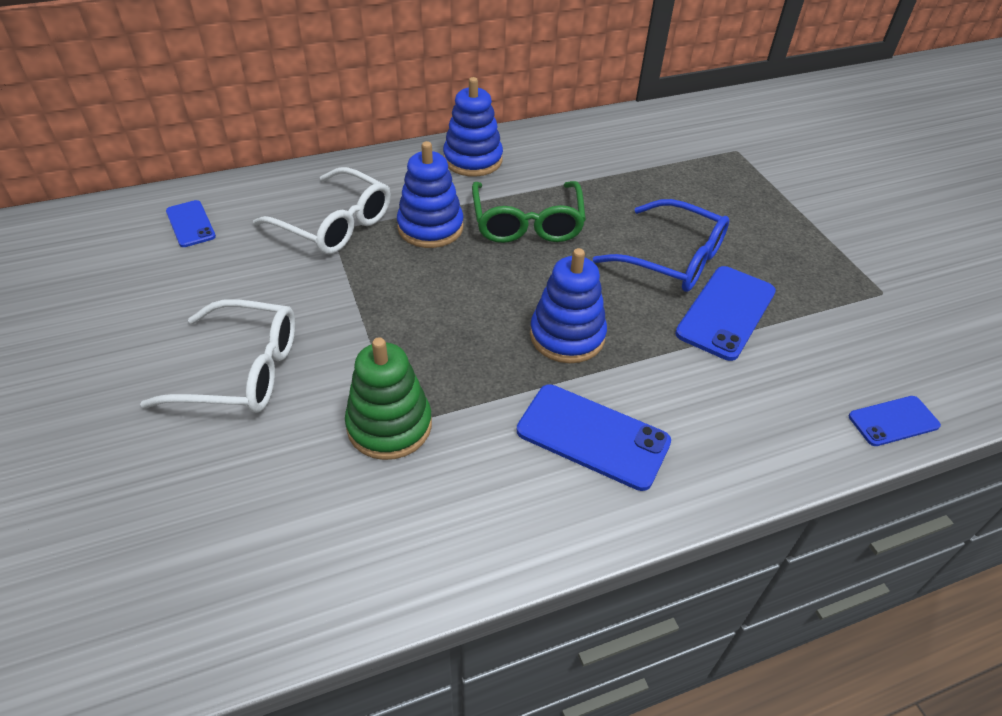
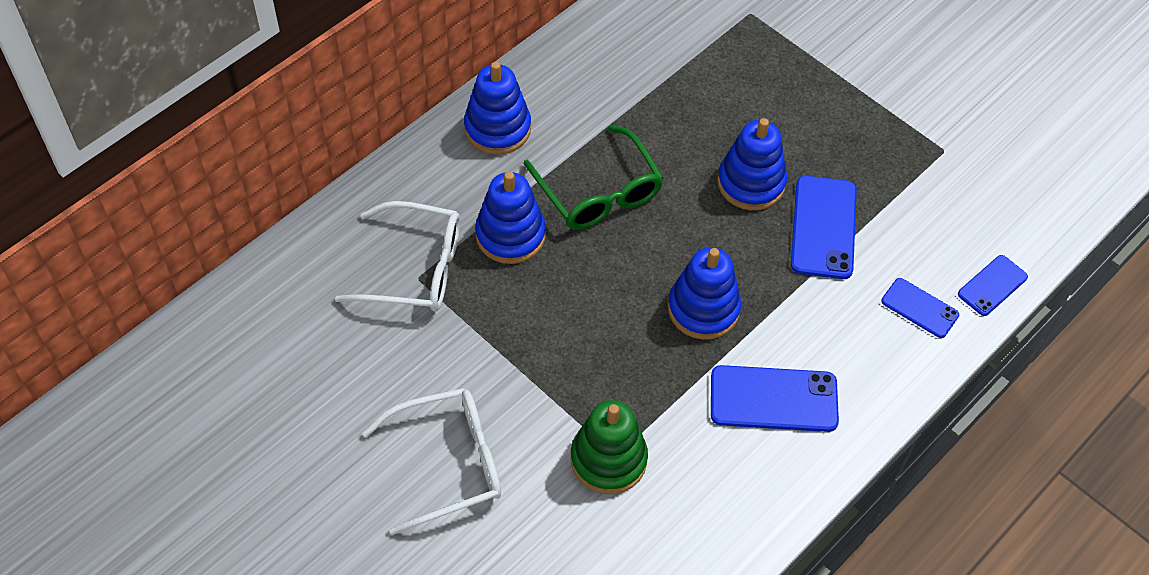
camera: 25 degrees left, 10 degrees up
(190, 224) = (271, 327): blue phone -> blue phone (919, 308)
(671, 258) = (751, 183): blue glasses -> blue stacking toy

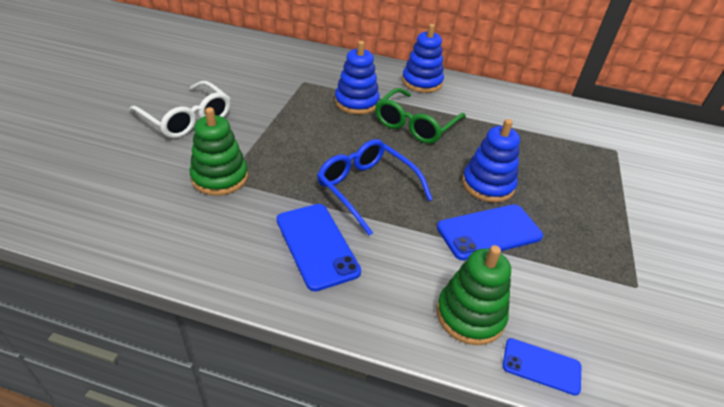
camera: 60 degrees right, 15 degrees down
(414, 268) = (308, 79): white glasses -> none
(703, 309) = (367, 189): blue stacking toy -> blue glasses
(919, 308) = (470, 315): blue phone -> green stacking toy

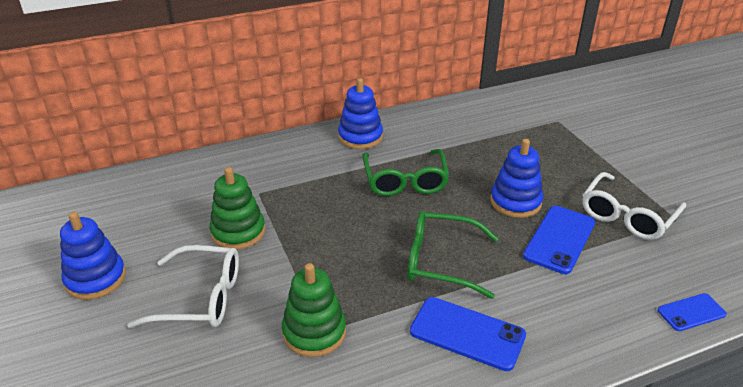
camera: 35 degrees left, 5 degrees down
(356, 102) = (333, 187): blue stacking toy -> blue stacking toy (96, 279)
(367, 189) = (442, 261): blue glasses -> green glasses
(470, 315) = (619, 309): green stacking toy -> green stacking toy (238, 232)
(586, 253) = (627, 215): none -> white glasses

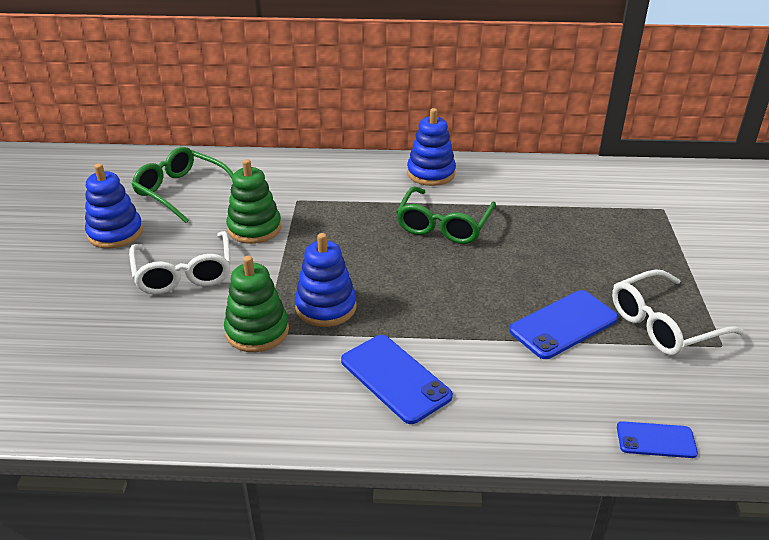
camera: 25 degrees right, 0 degrees up
(199, 297) = (184, 272): white glasses -> white glasses turned 45 degrees clockwise
(442, 261) = (421, 308): green glasses -> green glasses (182, 191)
(515, 202) = (545, 276): blue stacking toy -> blue stacking toy (326, 307)

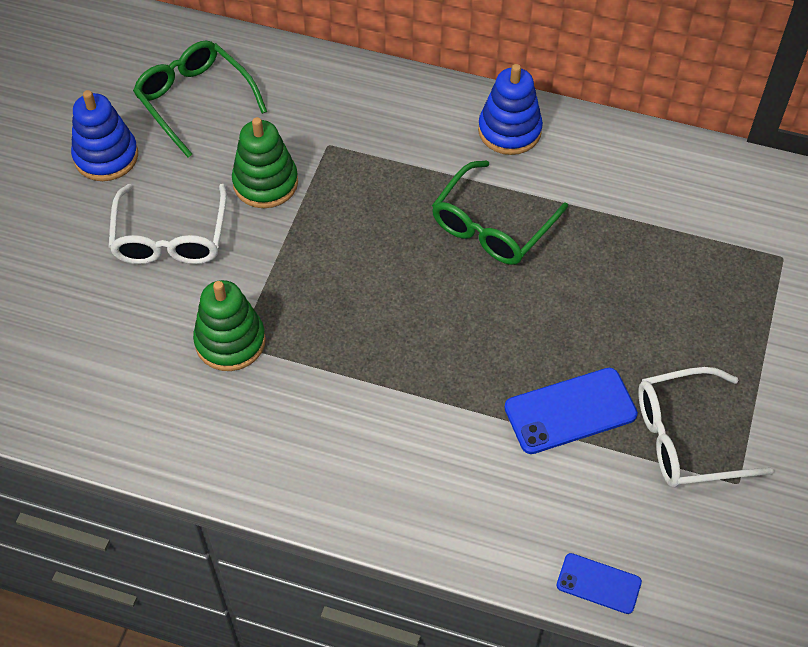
camera: 15 degrees right, 20 degrees up
(326, 307) = (313, 324): blue stacking toy -> none
(395, 378) = (357, 440): blue phone -> none

